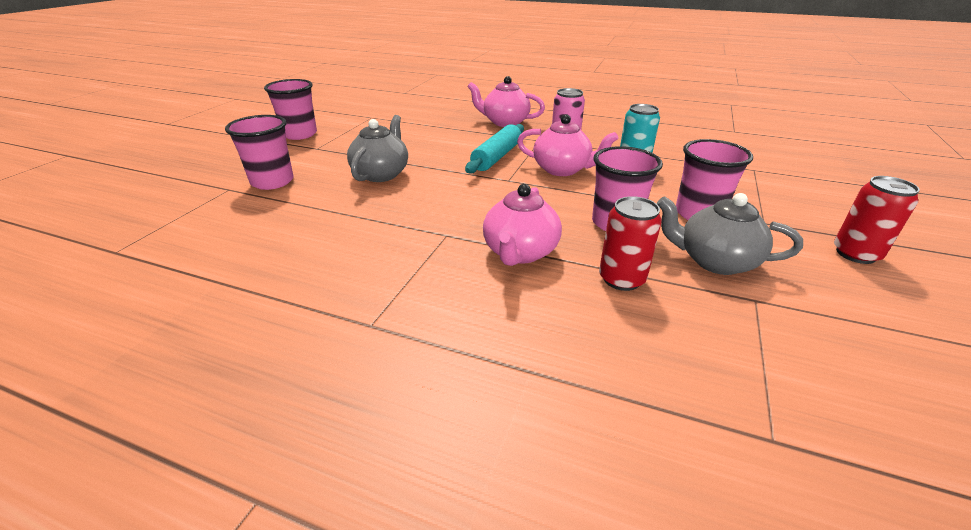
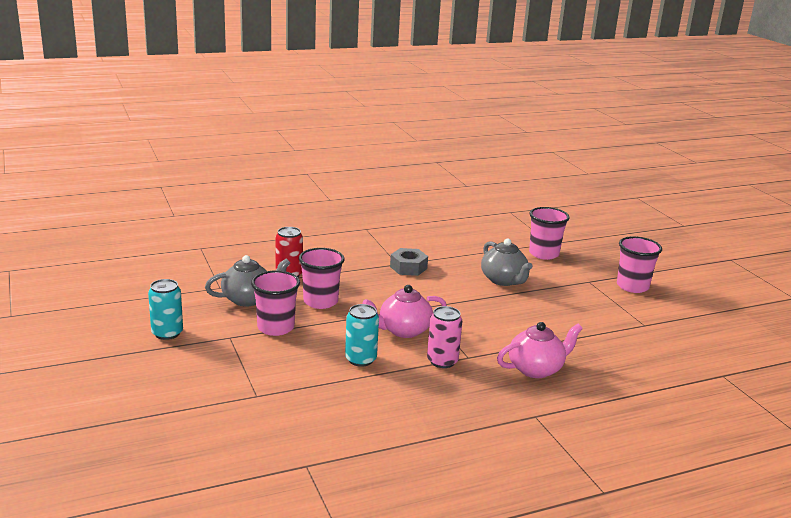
camera: 135 degrees right, 10 degrees down
(444, 224) = (408, 267): none -> grey nut
(496, 157) = (466, 323): turquoise rolling pin -> none
(520, 252) = (350, 269): pink teapot -> none
(855, 254) = (167, 333): red can -> turquoise can

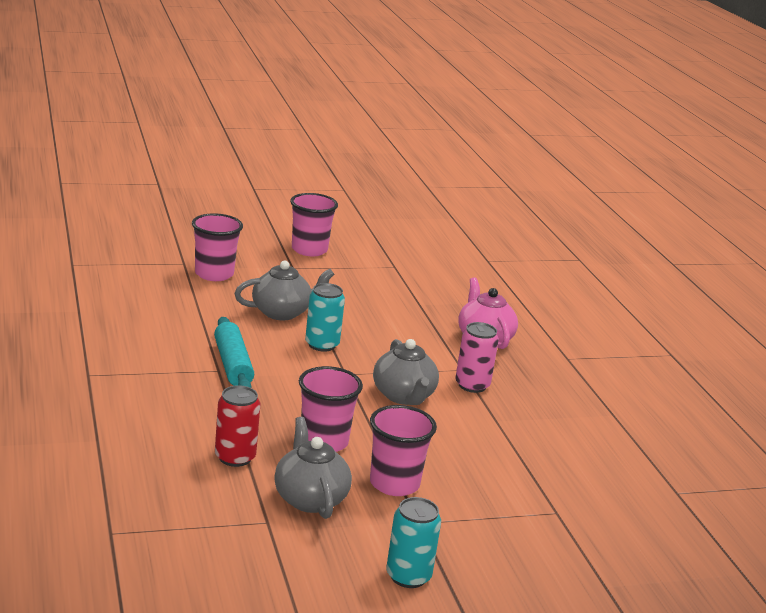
camera: 85 degrees left, 0 degrees up
(360, 359) = (471, 433): turquoise can -> turquoise can (322, 345)
(403, 330) = (403, 396): pink teapot -> grey teapot
(408, 267) = (233, 365): grey nut -> turquoise rolling pin

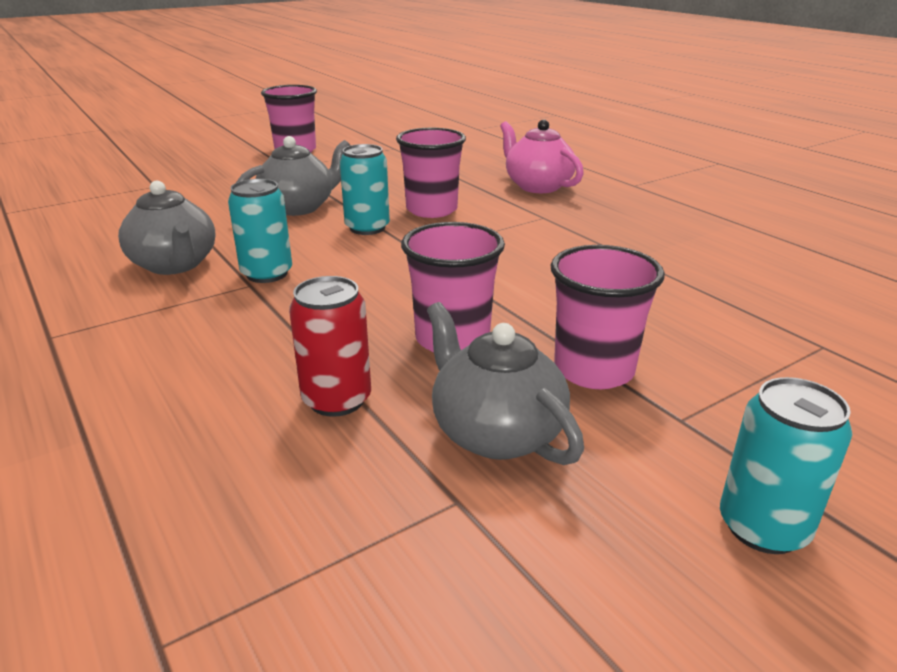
camera: 15 degrees left, 5 degrees up
(214, 274) = (197, 188): pink cup -> pink cup (431, 210)
(233, 365) = (267, 274): turquoise rolling pin -> turquoise can
(403, 396) = (506, 258): grey teapot -> grey teapot (175, 265)
(472, 385) = (569, 229): pink can -> none

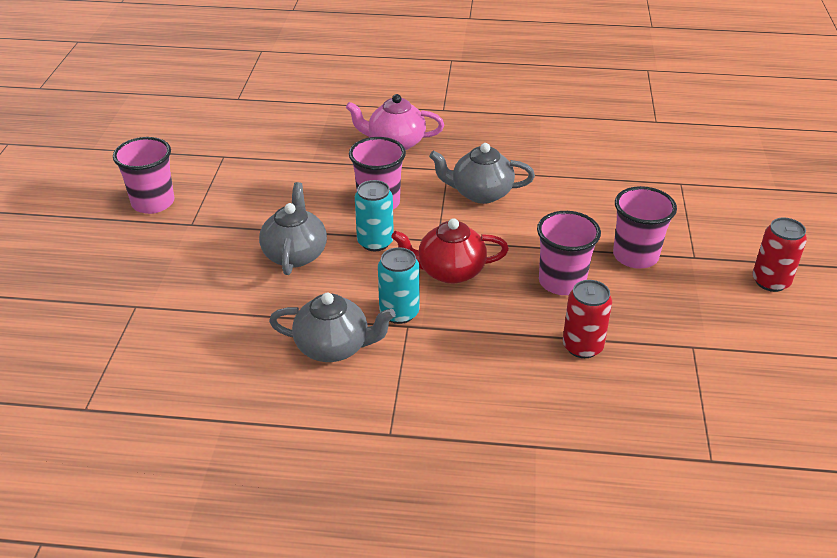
camera: 50 degrees left, 10 degrees up
(373, 273) = (449, 271): none -> red teapot
(496, 433) = (656, 312): grey teapot -> grey teapot (480, 193)
(763, 527) = (770, 281): turquoise can -> red can

